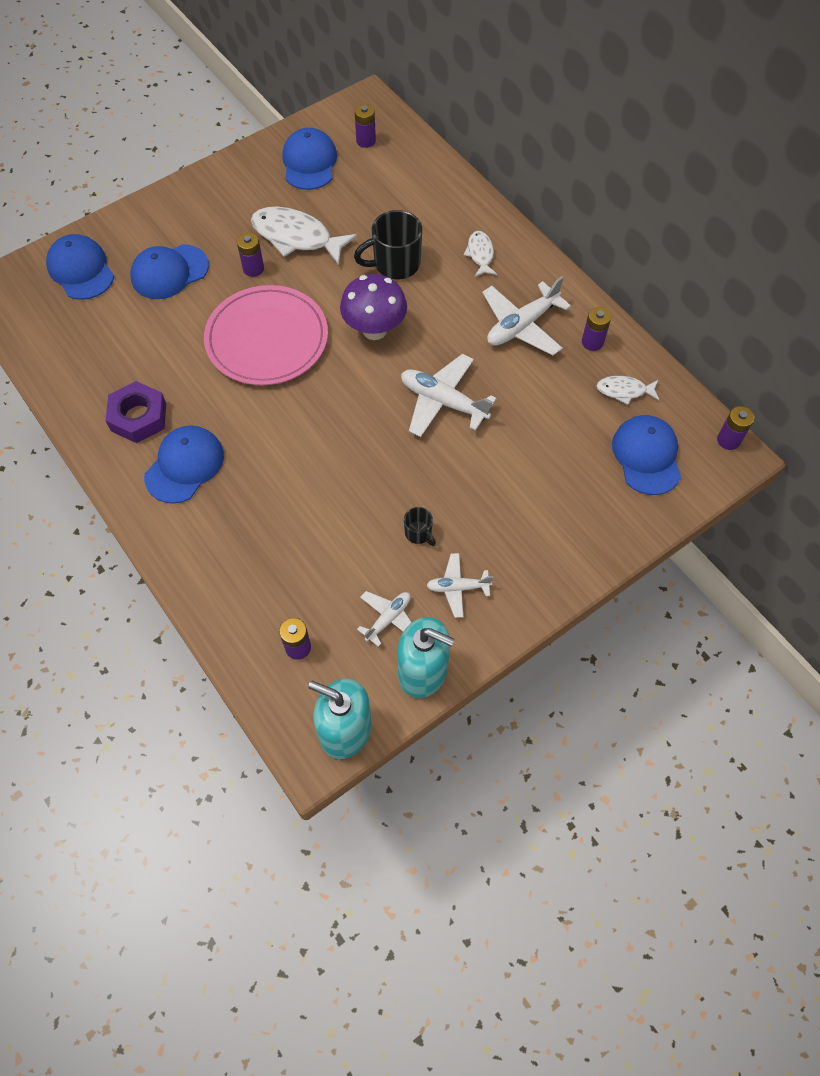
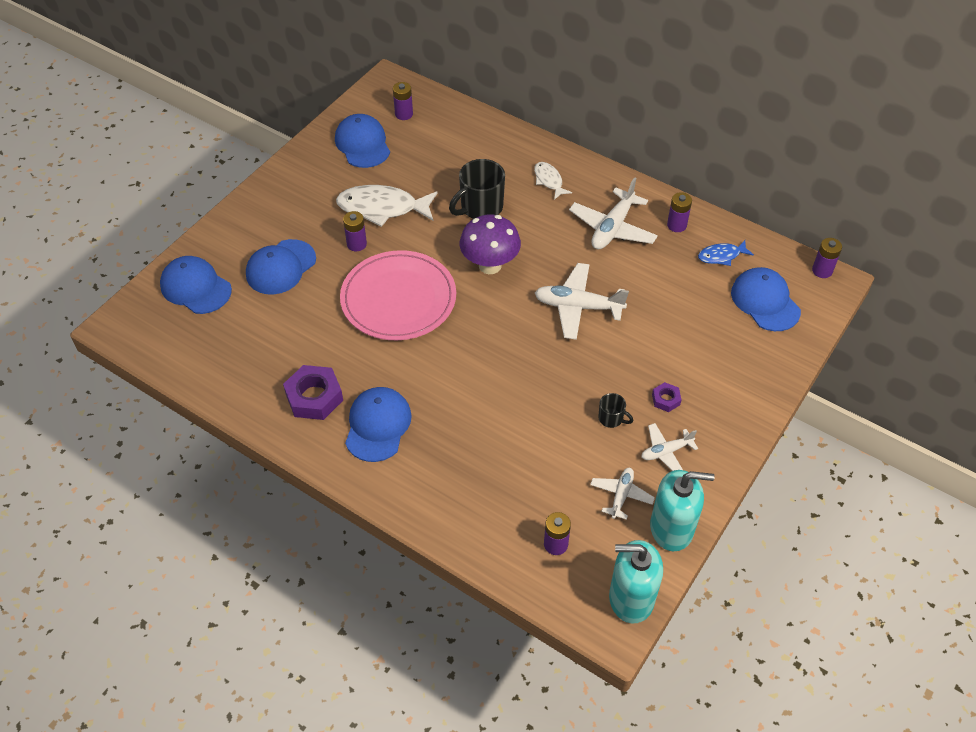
camera: 20 degrees left, 10 degrees down
(485, 531) = (666, 399): none -> purple nut
(624, 391) = (721, 256): white fish -> blue fish

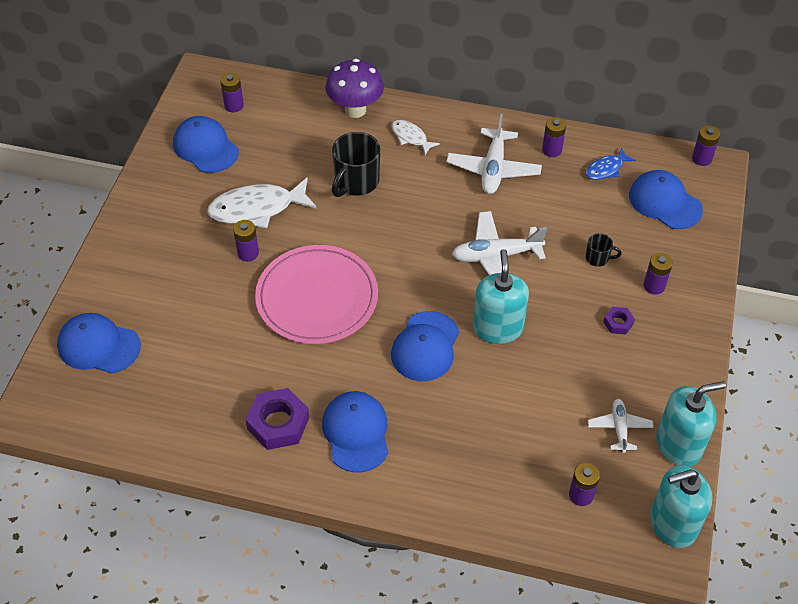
camera: 20 degrees left, 0 degrees up
(281, 267) = (180, 299): blue cap -> blue cap (425, 346)
(490, 265) = (392, 238): purple mushroom -> purple mushroom (355, 110)
(549, 371) = (498, 328): none -> turquoise soap dispenser
(611, 418) = (577, 356): black mug -> black mug (598, 258)
(666, 452) = (641, 373): white plane -> none
(717, 375) = (654, 286): none -> purple battery

